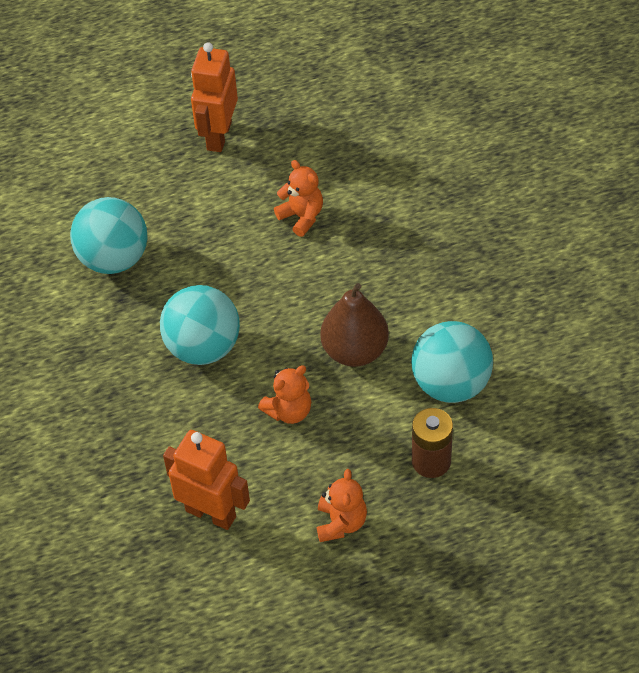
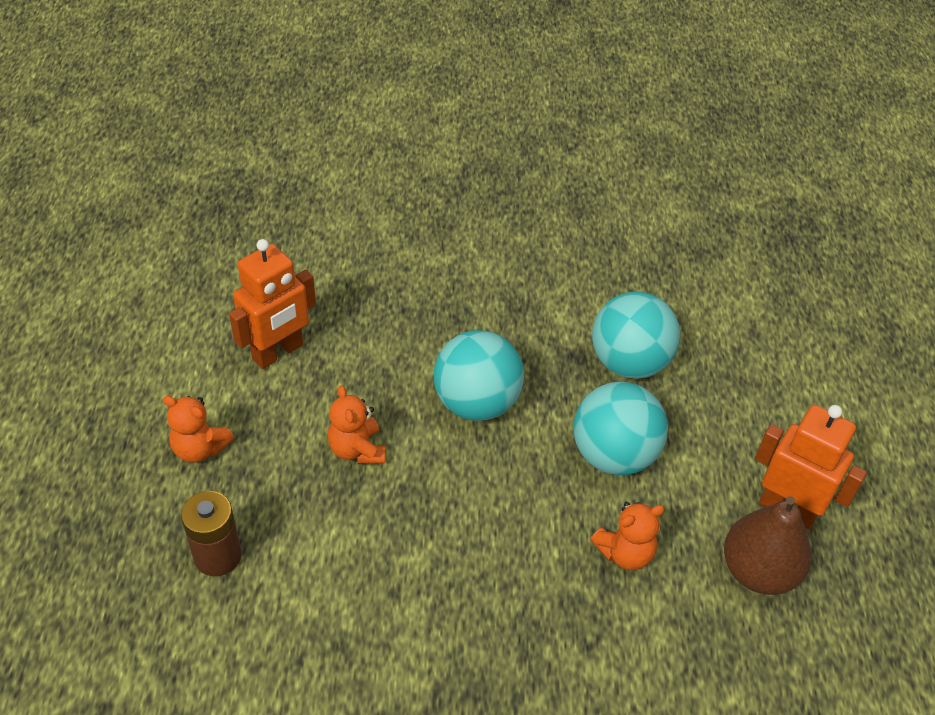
camera: 105 degrees right, 5 degrees down
(355, 351) = (402, 537): brown pear -> brown pear (758, 571)
(451, 384) = (304, 617): turquoise ball -> turquoise ball (613, 455)

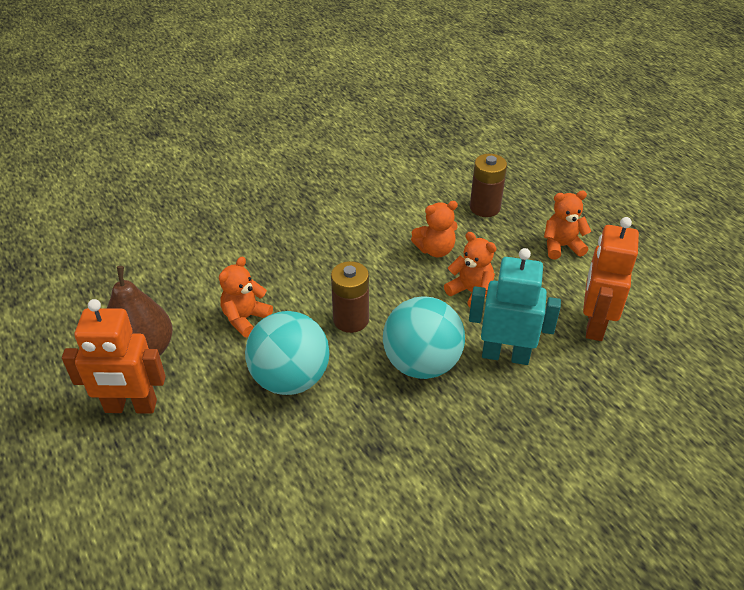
camera: 150 degrees right, 5 degrees down
(341, 526) = (435, 250): none -> orange teddy bear
(392, 369) = (505, 355): none -> turquoise robot
(510, 487) = (351, 320): none -> brown battery
(629, 363) = (323, 468): turquoise ball -> none

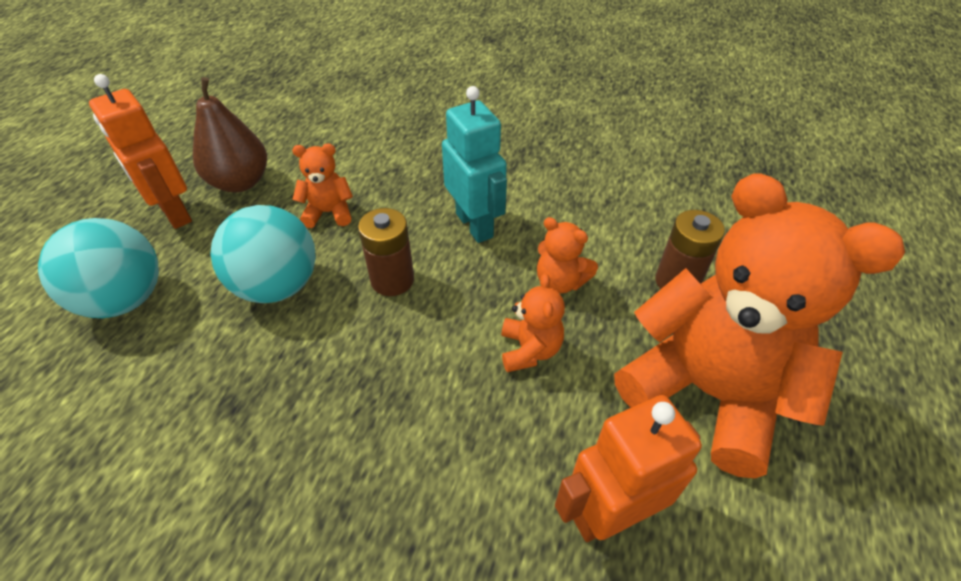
camera: 50 degrees right, 5 degrees up
(421, 364) = (380, 372): turquoise ball -> turquoise ball (125, 299)
(505, 355) = (461, 443): turquoise robot -> turquoise robot (475, 225)
(561, 246) = (706, 392): orange teddy bear -> orange teddy bear, size x2.37

